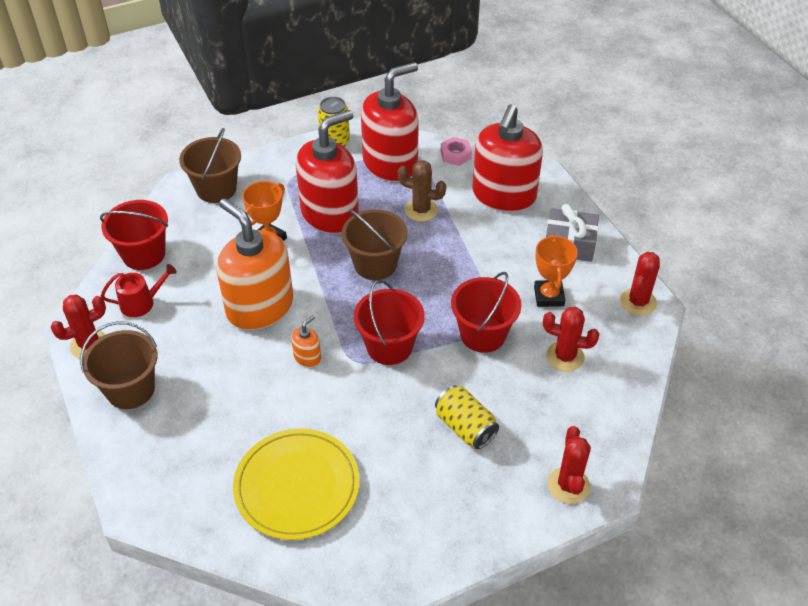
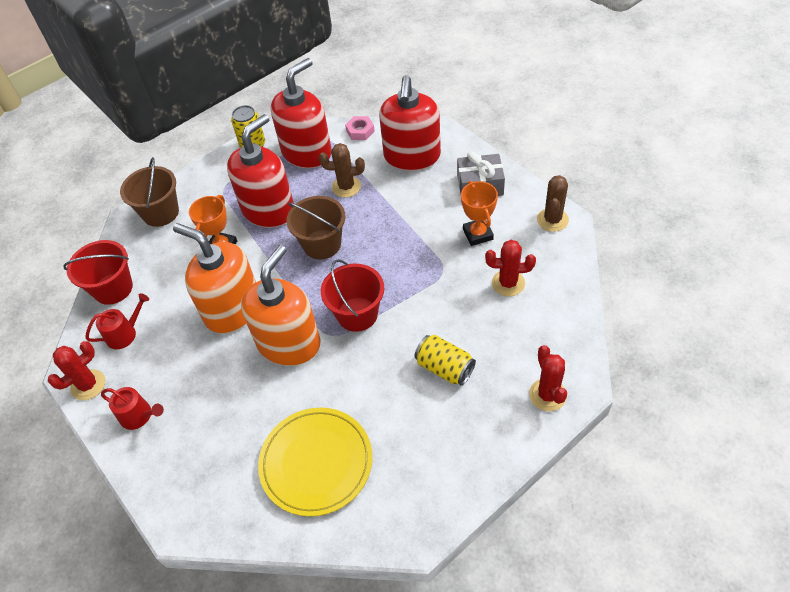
camera: 10 degrees left, 5 degrees up
(130, 389) = (139, 416): brown bucket -> red watering can
(307, 357) = (289, 343): orange soap dispenser -> orange soap dispenser, size x2.49
(483, 334) = (433, 282): red bucket -> none
(638, 302) = (552, 220): red cactus -> brown cactus

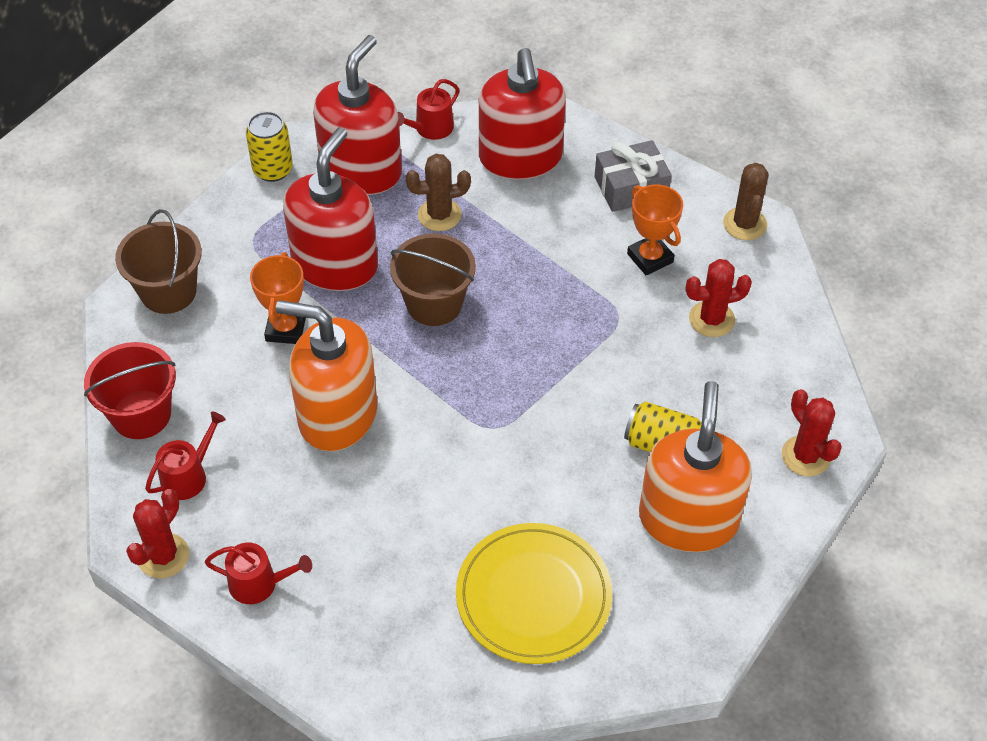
camera: 20 degrees left, 0 degrees up
(289, 343) = (437, 448): orange soap dispenser -> orange soap dispenser (688, 519)
(357, 314) = (520, 393): red bucket -> none
(360, 131) = (430, 129): pink nut -> red watering can

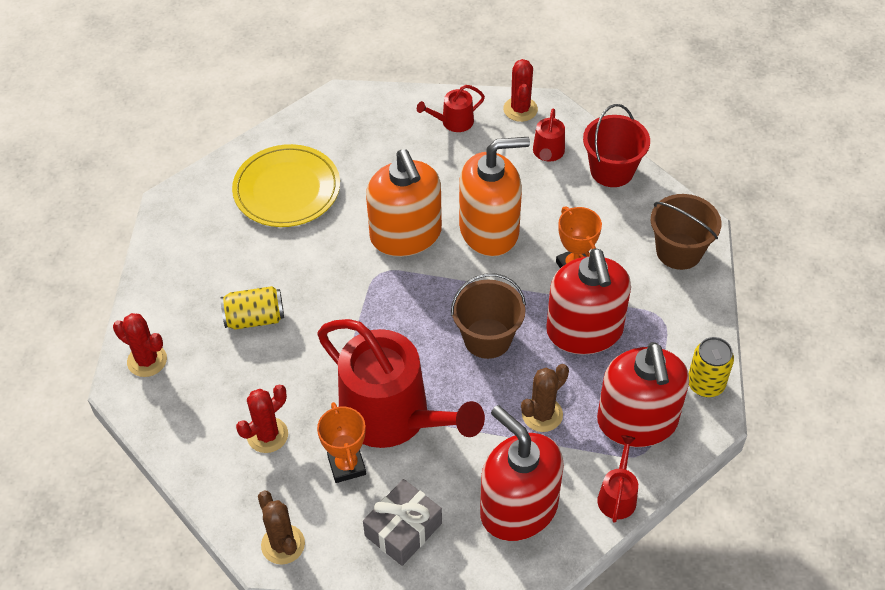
camera: 150 degrees right, 0 degrees up
(578, 278) = (393, 416): none -> red watering can
(650, 258) = (346, 465): orange trophy -> orange trophy turned 45 degrees clockwise
(688, 519) = (212, 278): orange soap dispenser -> orange soap dispenser (406, 235)

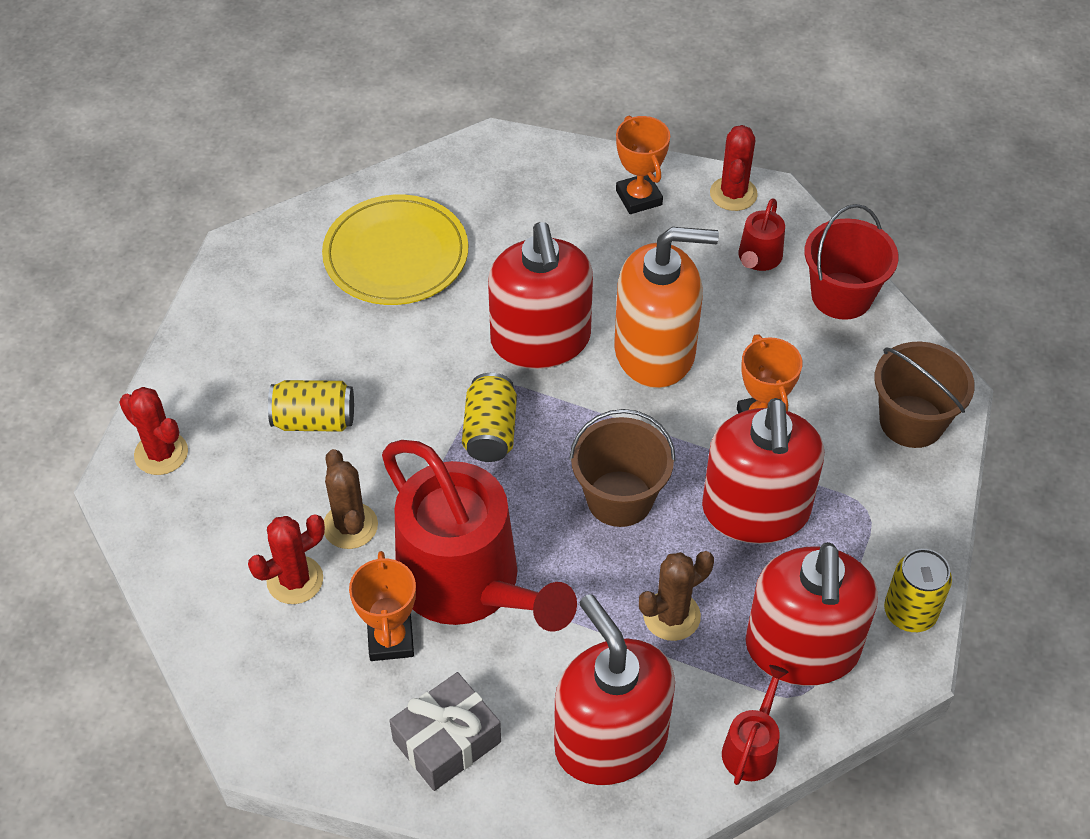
camera: 10 degrees right, 0 degrees up
(283, 544) = (281, 732): brown cactus -> brown cactus (350, 526)
(384, 306) = (490, 432): none -> yellow can
(406, 235) = (540, 340): orange soap dispenser -> red soap dispenser
(453, 122) = (639, 198): red watering can -> orange trophy

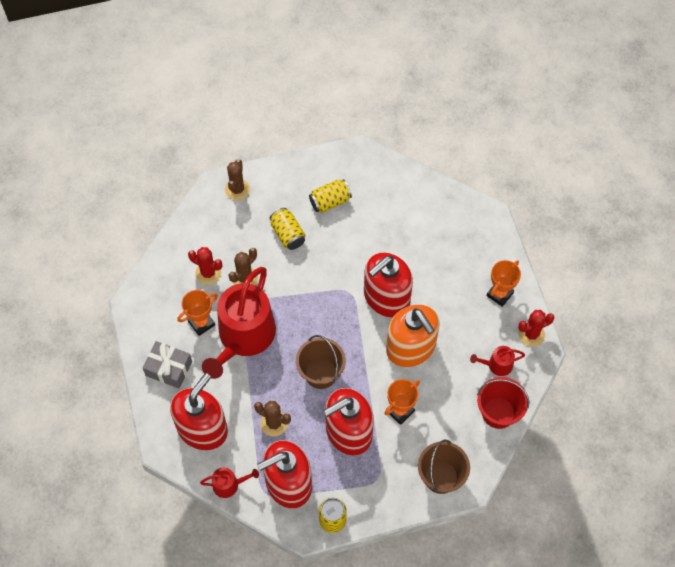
camera: 60 degrees right, 10 degrees up
(161, 453) = (237, 189): red cactus -> brown cactus
(396, 255) = (396, 213): yellow plate -> none
(490, 432) = (324, 304): yellow can -> yellow can (330, 201)

